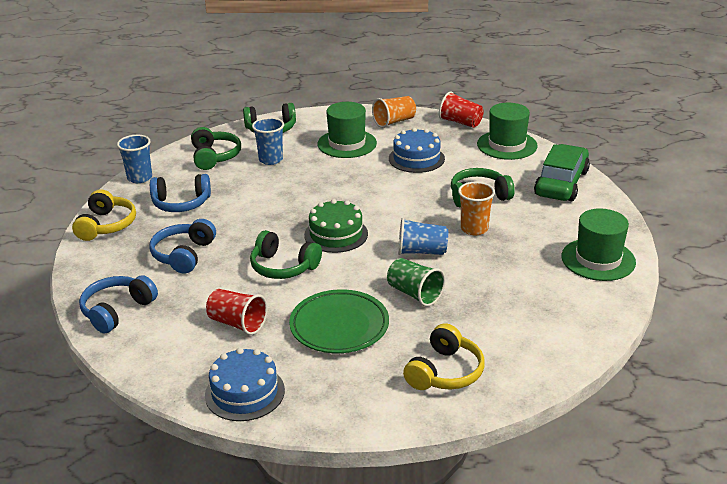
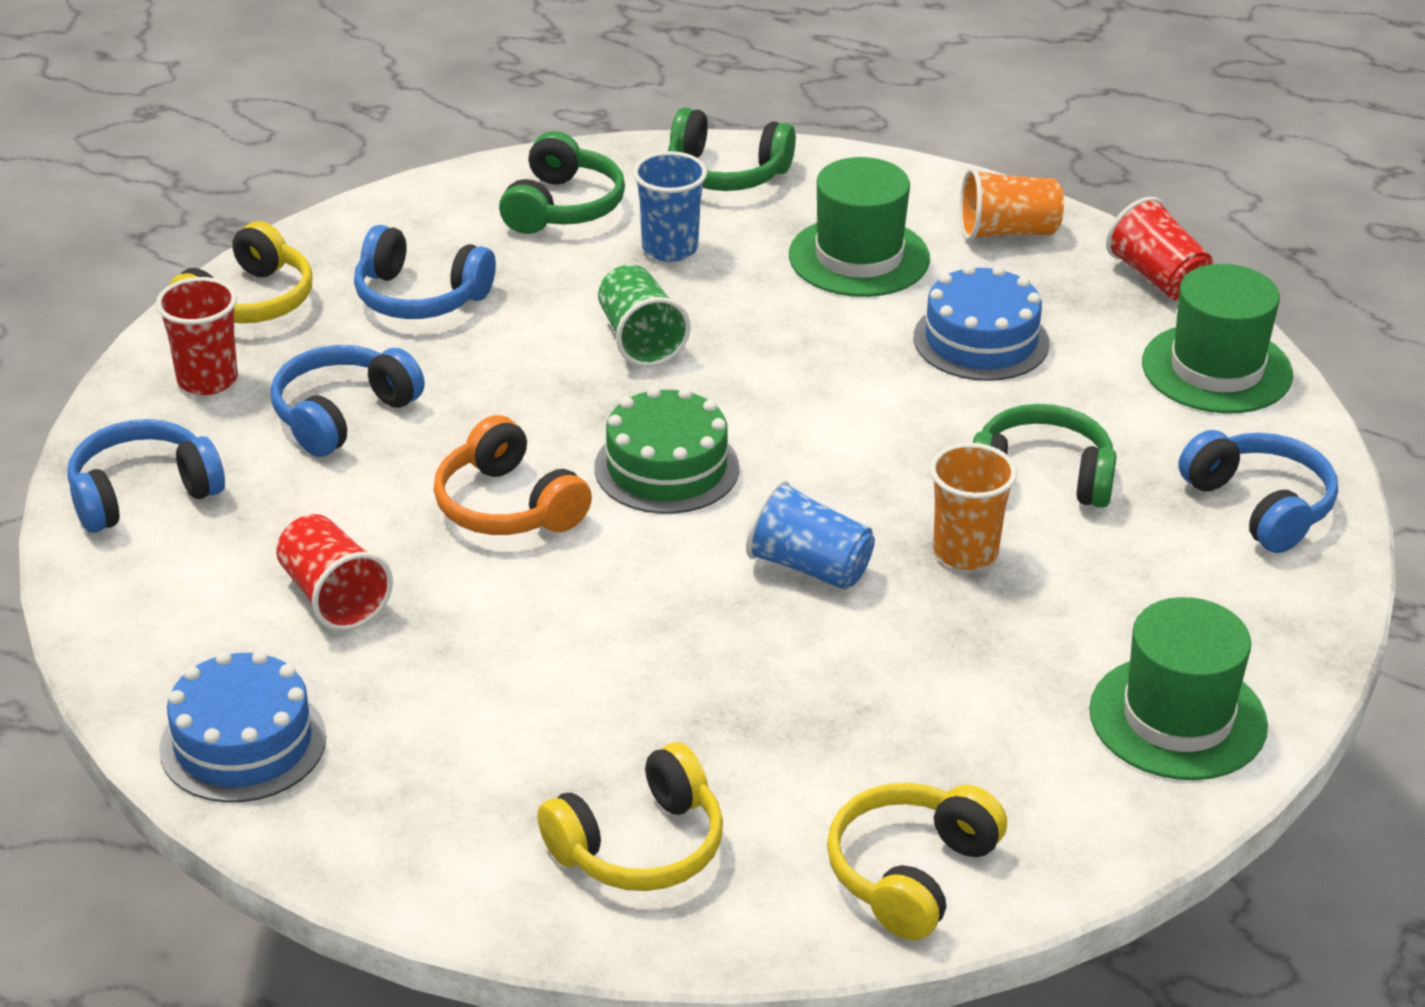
camera: 25 degrees right, 5 degrees up
(111, 259) = (207, 380): none -> red cup
(139, 178) = (383, 212): blue cup -> none
(283, 267) = (507, 506): green headphones -> orange headphones
(339, 326) = (515, 673): green plate -> none
(414, 294) = (717, 656): green cup -> green cup (640, 339)
(555, 344) = (910, 873): none -> yellow headphones
(561, 183) = (1260, 506): green car -> blue headphones

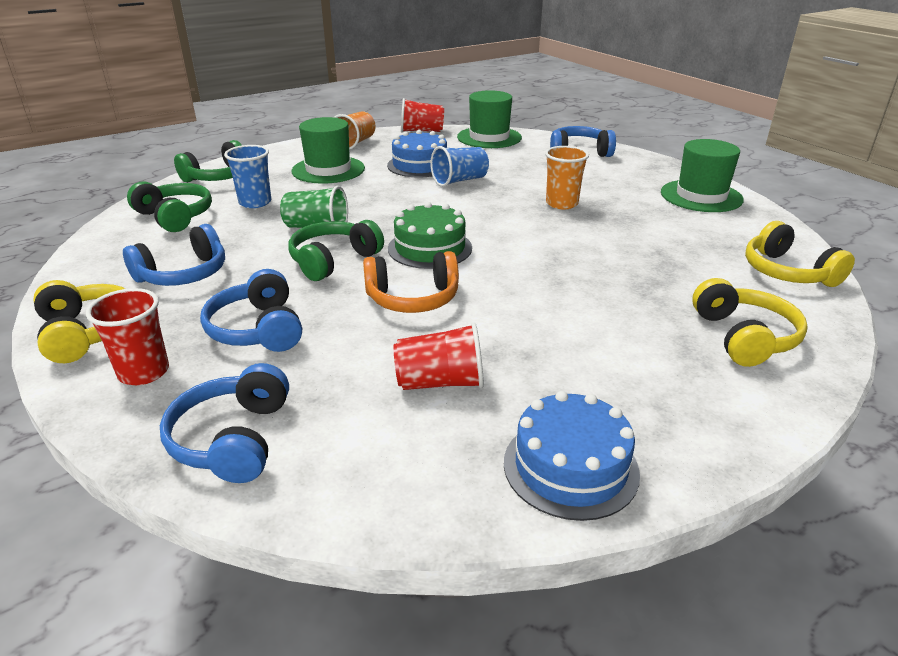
camera: 60 degrees left, 5 degrees down
(809, 567) = (543, 236): blue cup -> blue cup (460, 181)
(1042, 477) = (524, 178): green headphones -> green headphones (333, 260)

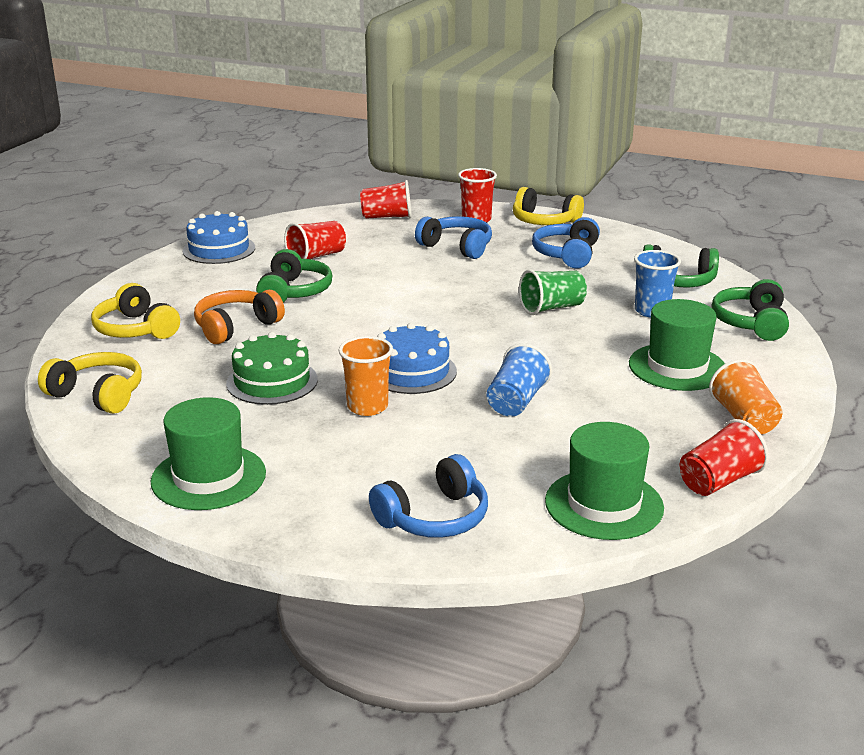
camera: 145 degrees right, 5 degrees down
(233, 439) = (387, 217): blue headphones -> red cup
(333, 260) = (488, 290): green headphones -> green headphones (294, 292)
(413, 298) = (390, 286): orange headphones -> orange headphones (236, 327)
(420, 165) = (599, 410): blue cake -> blue cake (412, 371)
(430, 248) = (432, 321): green cake -> green cake (272, 381)

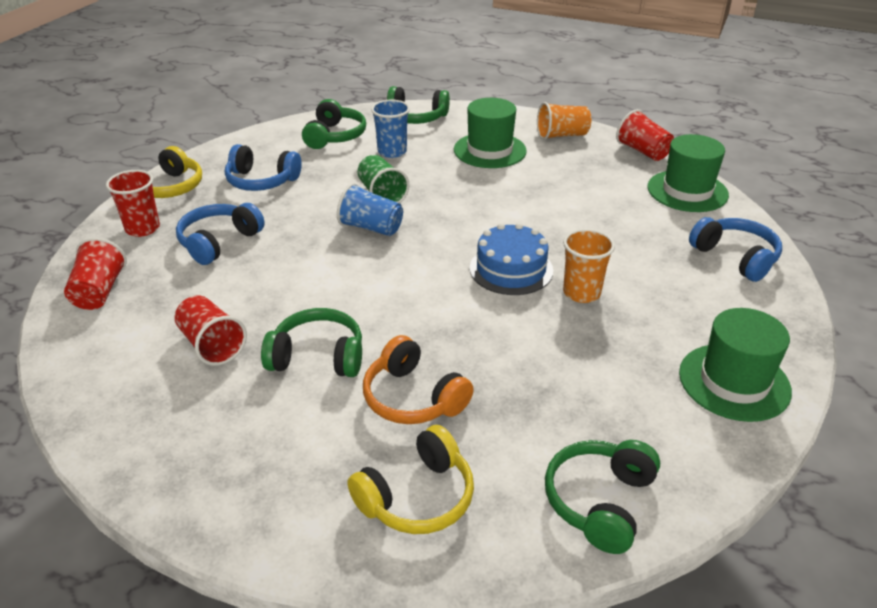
camera: 90 degrees left, 10 degrees up
(98, 395) = (599, 502): yellow headphones -> green headphones
(219, 249) = (150, 444): blue cake -> none
(272, 381) = (543, 356): green cake -> none
(516, 401) = (556, 218): blue cup -> blue cup (371, 228)

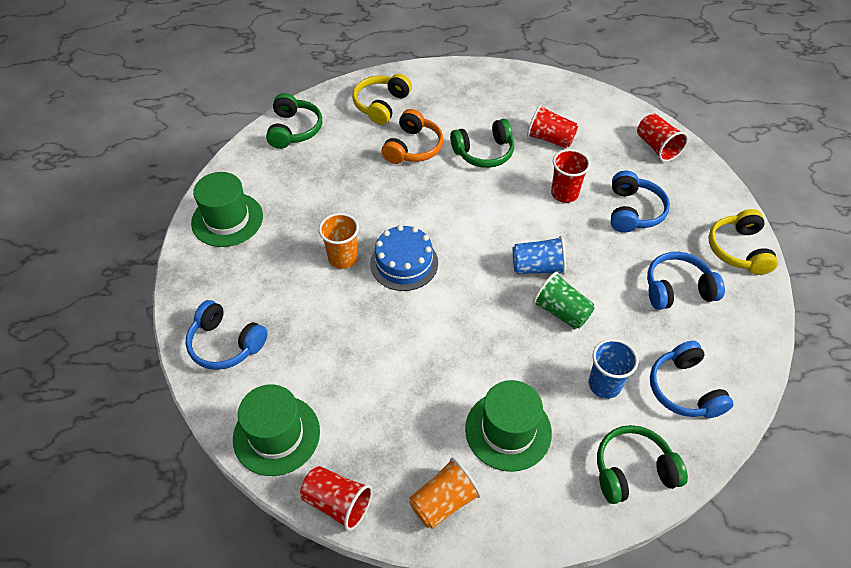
camera: 155 degrees right, 15 degrees up
(142, 228) = (700, 203): red cup -> red cup (564, 194)
(335, 136) = (684, 389): green headphones -> blue headphones
(413, 398) = (413, 147): orange headphones -> orange headphones turned 90 degrees clockwise

